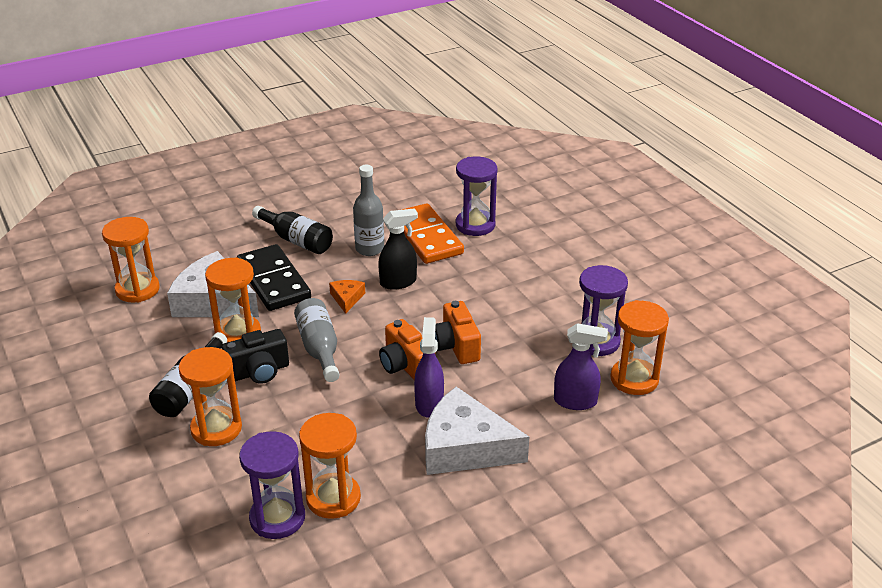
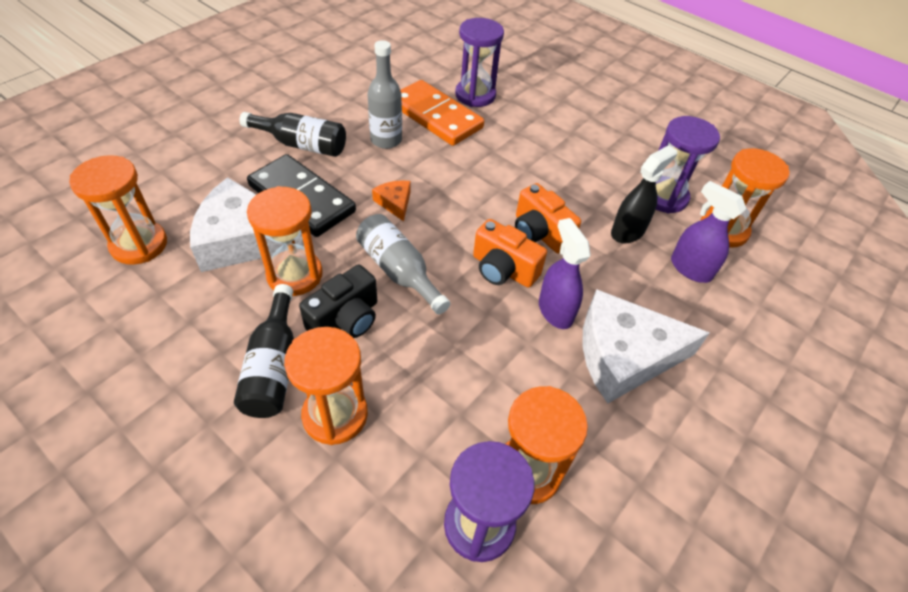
camera: 25 degrees left, 15 degrees up
(398, 282) = (437, 172): black spray bottle -> black spray bottle (627, 232)
(575, 401) = (690, 268): purple spray bottle -> purple spray bottle turned 120 degrees counterclockwise

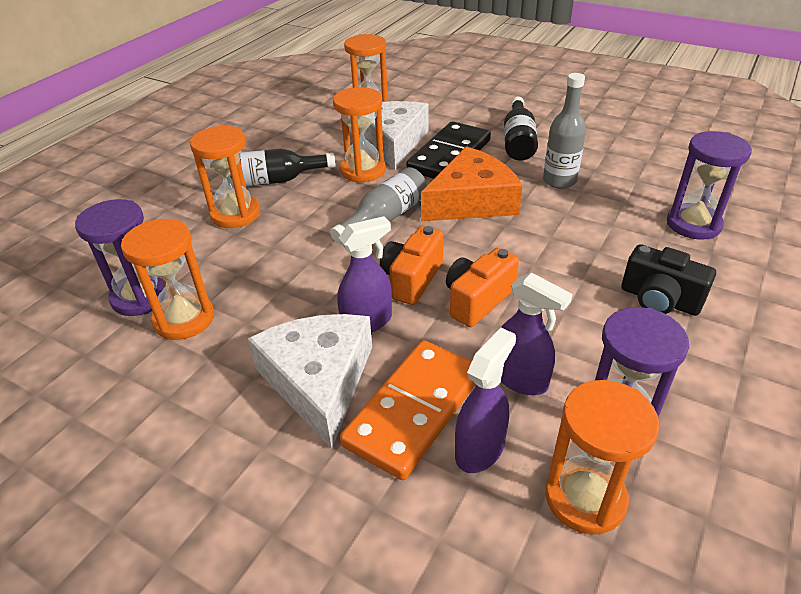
camera: 85 degrees right, 10 degrees down
(346, 319) = (324, 202): black camera -> black camera (659, 300)
(395, 203) = (471, 201): orange cheese -> orange cheese, size x2.24
(436, 116) = (625, 203): orange domino -> orange domino (414, 410)
(627, 232) = (520, 379): black spray bottle -> purple spray bottle

